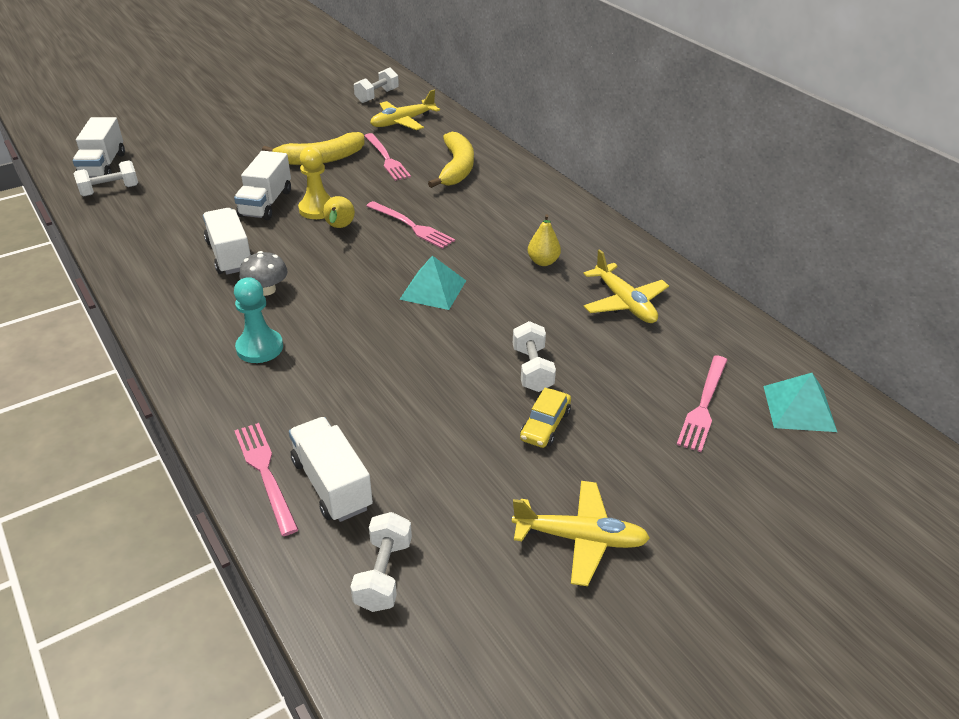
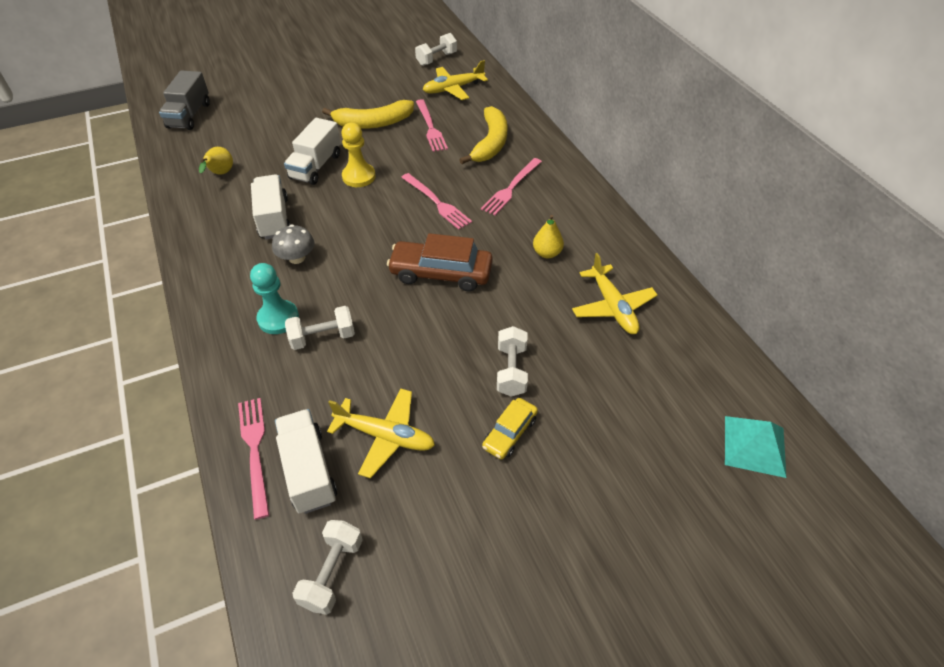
camera: 10 degrees right, 10 degrees up
(103, 166) = (189, 115): white truck -> grey truck
(110, 191) = (189, 141): white dumbbell -> white dumbbell (323, 337)
(339, 228) = (373, 198): yellow pear -> yellow pear (220, 174)
(433, 289) = (441, 273): turquoise pyramid -> brown car
(581, 538) = (515, 562): yellow plane -> yellow plane (385, 436)
(703, 405) = (662, 430): pink fork -> pink fork (511, 188)

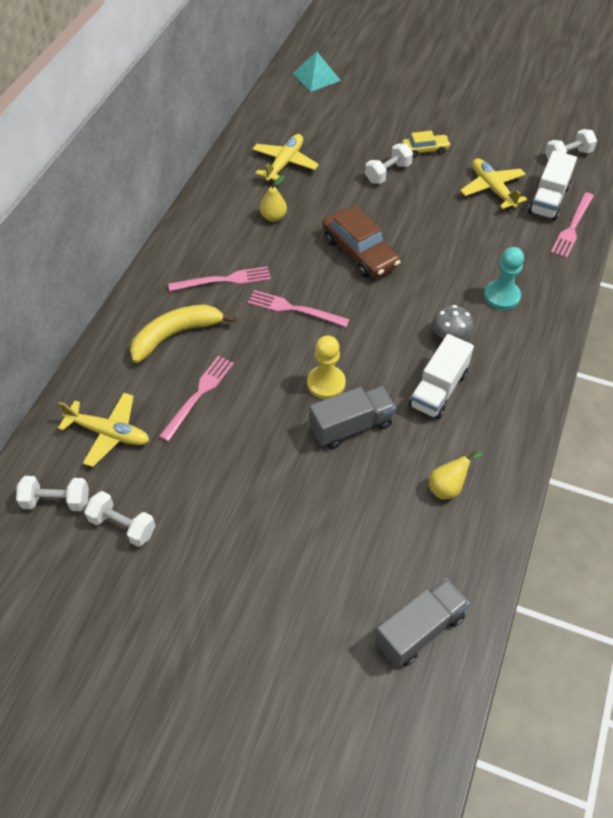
camera: 135 degrees left, 5 degrees up
(316, 166) = (351, 426): white truck -> grey truck
(323, 337) = (481, 263): white dumbbell -> white dumbbell (123, 526)
(373, 123) = (241, 445): yellow banana -> none
(436, 202) = (294, 309): pink fork -> pink fork turned 75 degrees counterclockwise

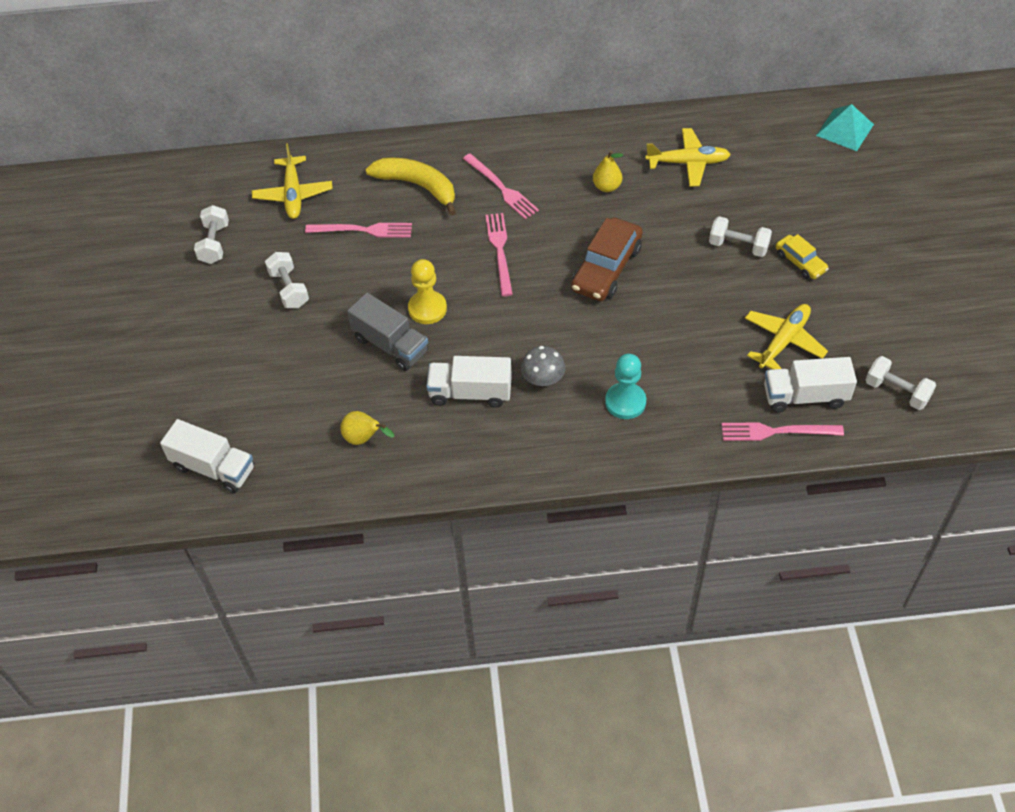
camera: 65 degrees right, 0 degrees up
(56, 501) = (216, 196): white dumbbell -> white dumbbell (289, 289)
(419, 630) = (213, 468): grey truck -> white truck

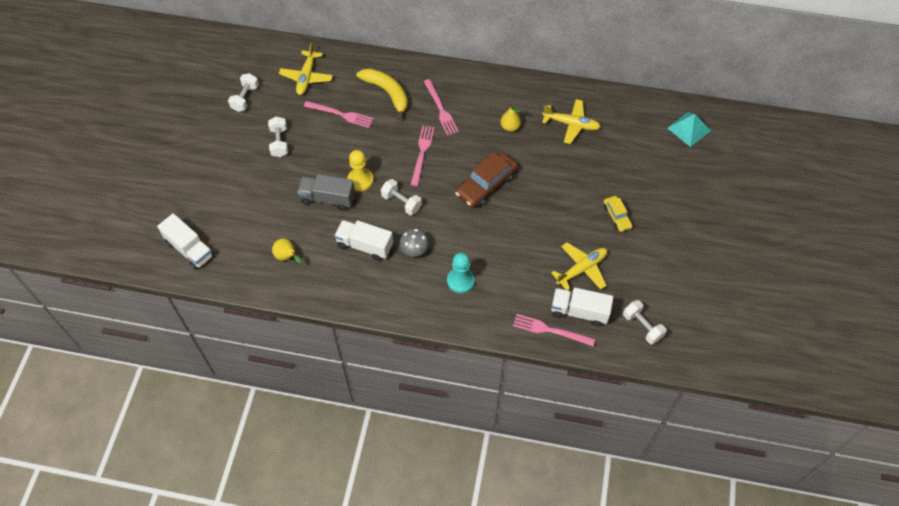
camera: 15 degrees right, 5 degrees up
(390, 345) = (328, 198): grey truck -> grey truck turned 135 degrees clockwise
(738, 246) = (580, 193): white dumbbell -> white dumbbell (401, 202)

